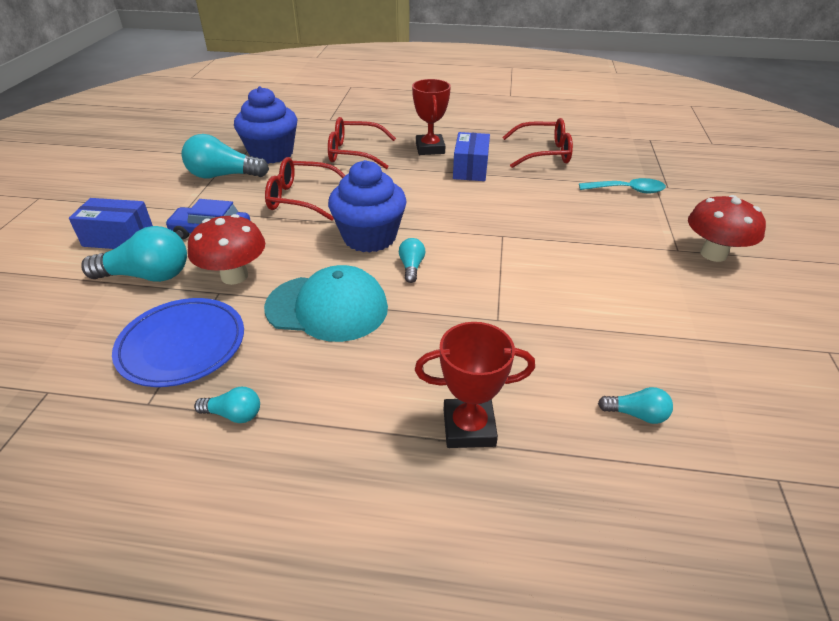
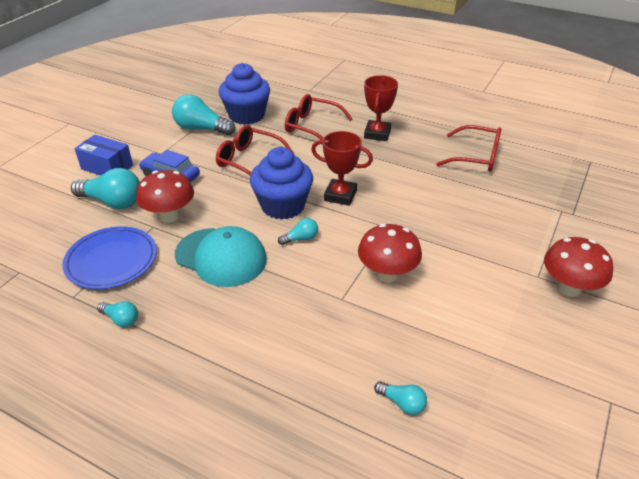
camera: 20 degrees right, 0 degrees up
(411, 267) = (300, 239): turquoise light bulb -> turquoise light bulb turned 45 degrees clockwise
(469, 427) = (270, 375): red trophy -> red trophy (340, 195)
(470, 169) = (400, 160): blue box -> none
(530, 282) = (387, 274): none -> red mushroom
(627, 190) = (530, 209): turquoise spoon -> none

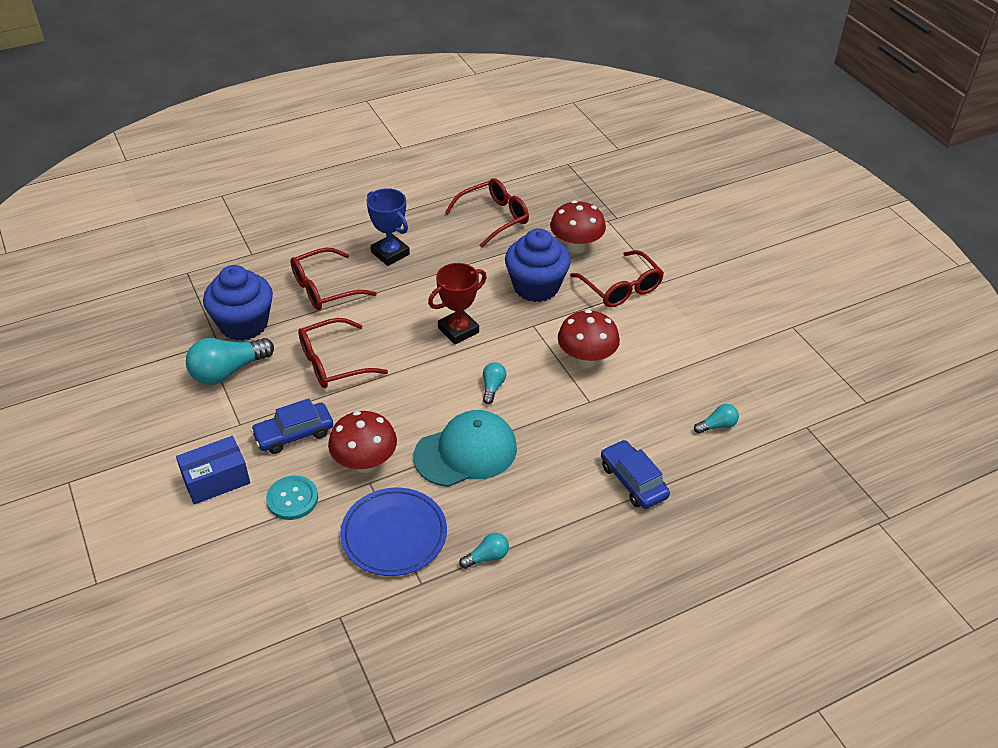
camera: 55 degrees left, 5 degrees up
(113, 202) = (292, 499): turquoise light bulb -> turquoise button
(275, 372) = (633, 481): none -> blue car
(282, 206) = (433, 375): blue cupcake -> blue cupcake (536, 287)
(377, 134) = (390, 253): red trophy -> blue trophy
(494, 255) = (621, 288): none -> red glasses
(569, 288) = (687, 275): red mushroom -> red mushroom (576, 246)

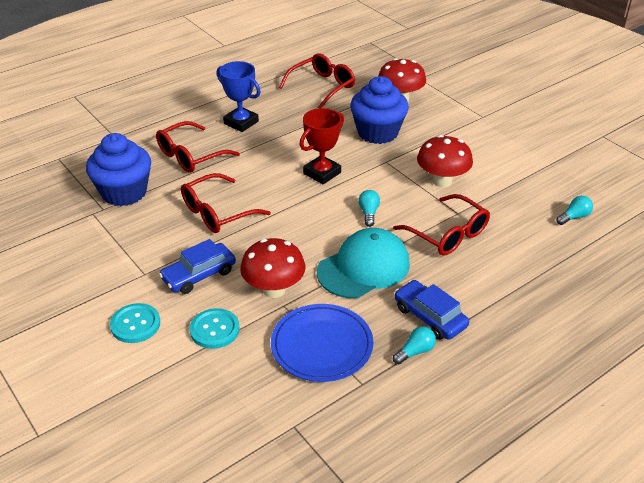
camera: 10 degrees left, 5 degrees down
(216, 480) = (135, 324): blue box -> turquoise button
(228, 371) = (120, 232): turquoise light bulb -> none
(621, 288) = (450, 125): red glasses -> red glasses (448, 234)
(633, 481) = (521, 270): blue car -> blue car (430, 317)

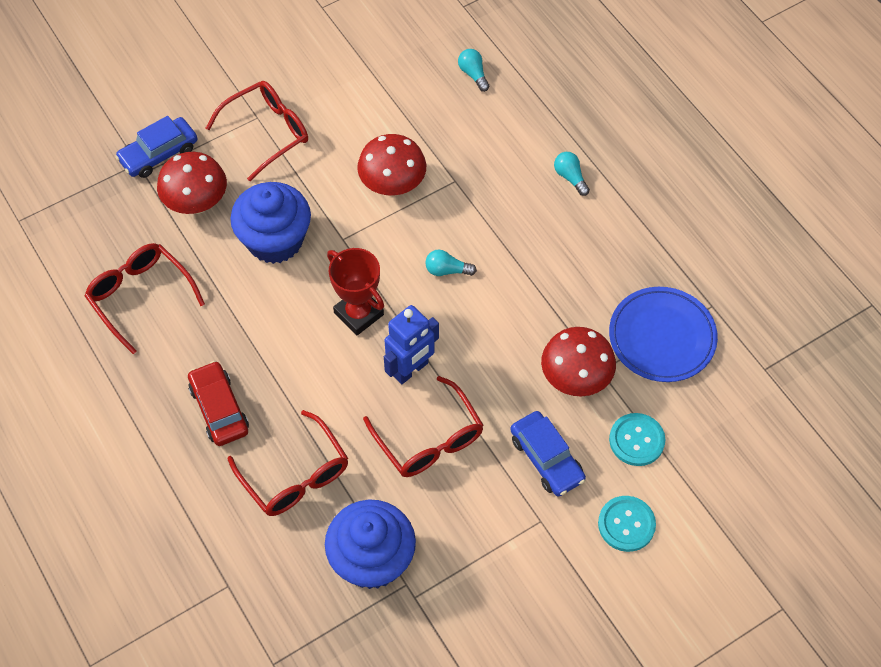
camera: 85 degrees left, 20 degrees up
(241, 122) = (219, 409): blue trophy -> red car
(276, 200) = (411, 370): none -> blue robot
(364, 267) = (544, 286): turquoise cap -> none
(415, 351) = (670, 255): turquoise light bulb -> turquoise light bulb (570, 177)
(430, 317) = (622, 234): blue car -> blue car (159, 153)
(448, 234) = (493, 196): red glasses -> red glasses (267, 132)

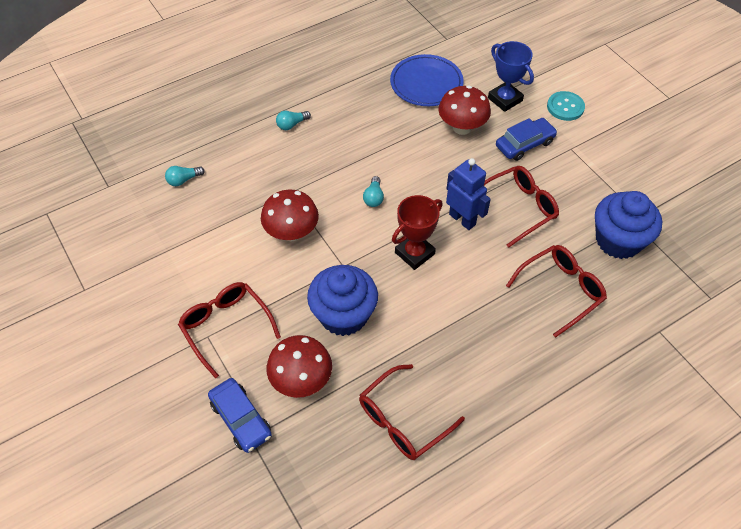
camera: 90 degrees left, 5 degrees down
(219, 409) = (509, 347): red car -> none
(636, 440) = (505, 99): turquoise button -> blue trophy

